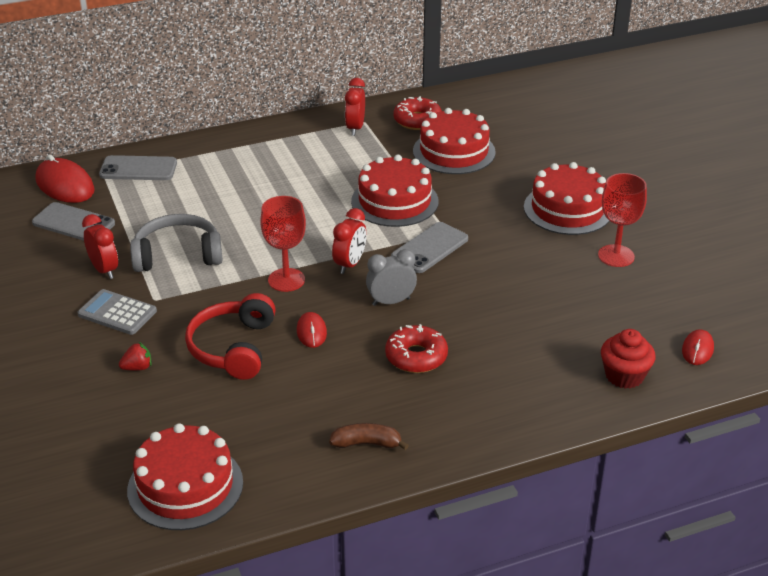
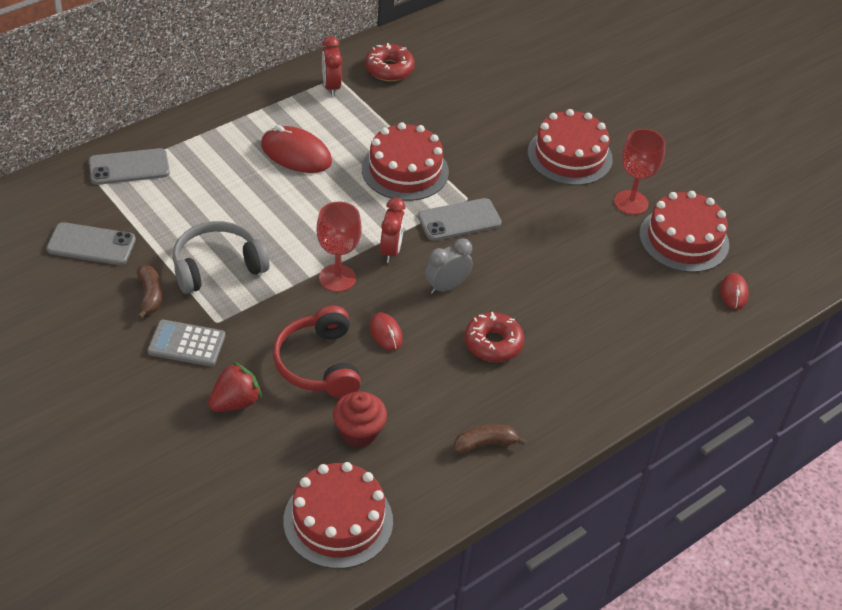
camera: 20 degrees left, 10 degrees up
(65, 185) = (60, 199): red mouse -> red mouse (296, 154)
(104, 270) = (150, 296): red clock -> brown banana
(137, 368) = (235, 402): red strawberry -> red strawberry, size x1.65
(429, 248) = (459, 220): grey phone -> grey phone turned 45 degrees clockwise
(454, 151) = (439, 102): red cake -> red cake (684, 239)
(624, 376) = (681, 331): red cupcake -> red cupcake (359, 432)

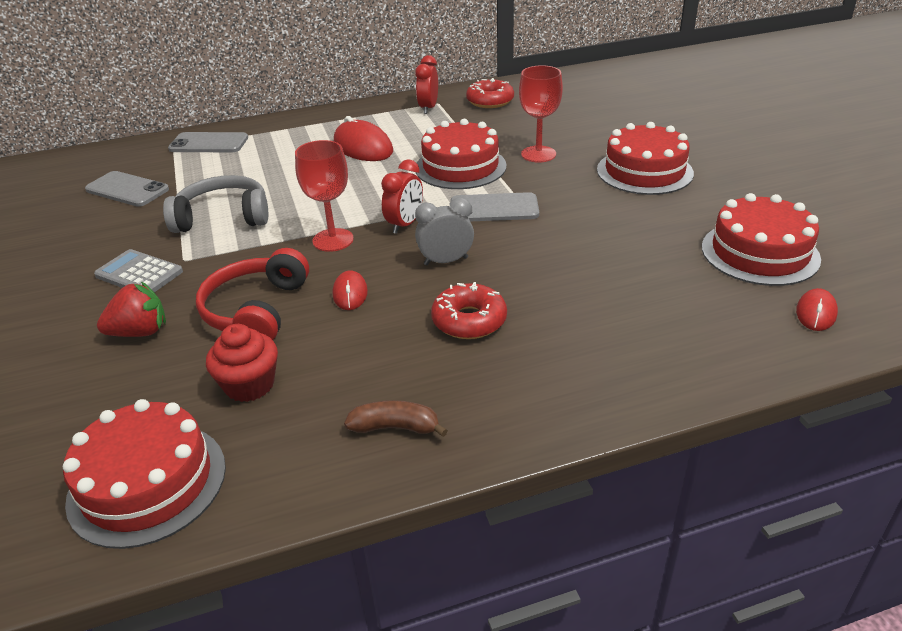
camera: 25 degrees right, 10 degrees down
(150, 296) = (141, 232): brown banana -> none
(631, 202) = (702, 214): red goblet -> red goblet (538, 154)

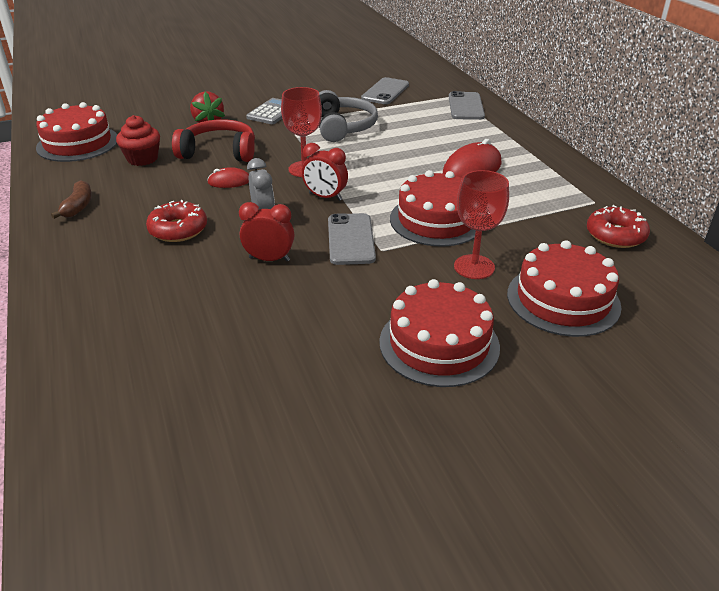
camera: 85 degrees right, 0 degrees up
(428, 108) = (578, 197): red clock -> red clock (269, 259)
(759, 253) = (238, 414): red cake -> red cake (563, 300)
(816, 313) = (113, 436): red mouse -> none

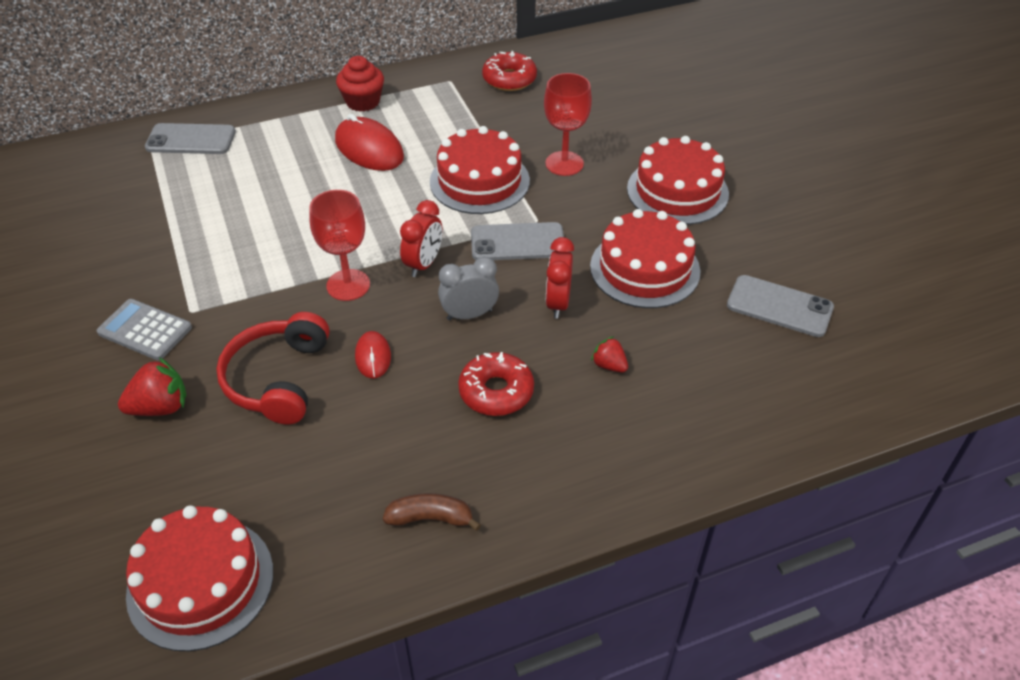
camera: 90 degrees left, 10 degrees up
(142, 159) = (283, 471): red cupcake -> red cupcake (363, 102)
(187, 284) = (609, 365): none -> red strawberry
(343, 127) = (224, 251): grey headphones -> none
(385, 92) = (108, 209): grey phone -> grey phone (779, 306)
(563, 300) = (609, 121): red cake -> red cake (644, 268)

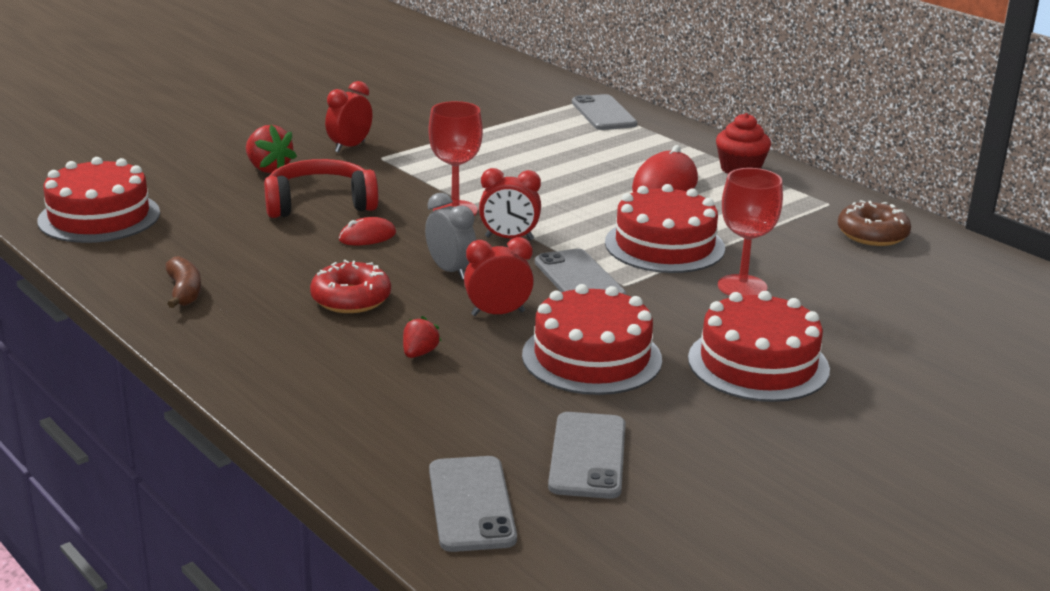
camera: 70 degrees right, 20 degrees down
(145, 330) = (350, 147): grey calculator -> red clock
(509, 79) = (872, 234): red donut -> brown donut
(831, 381) = (471, 504): none -> grey phone

